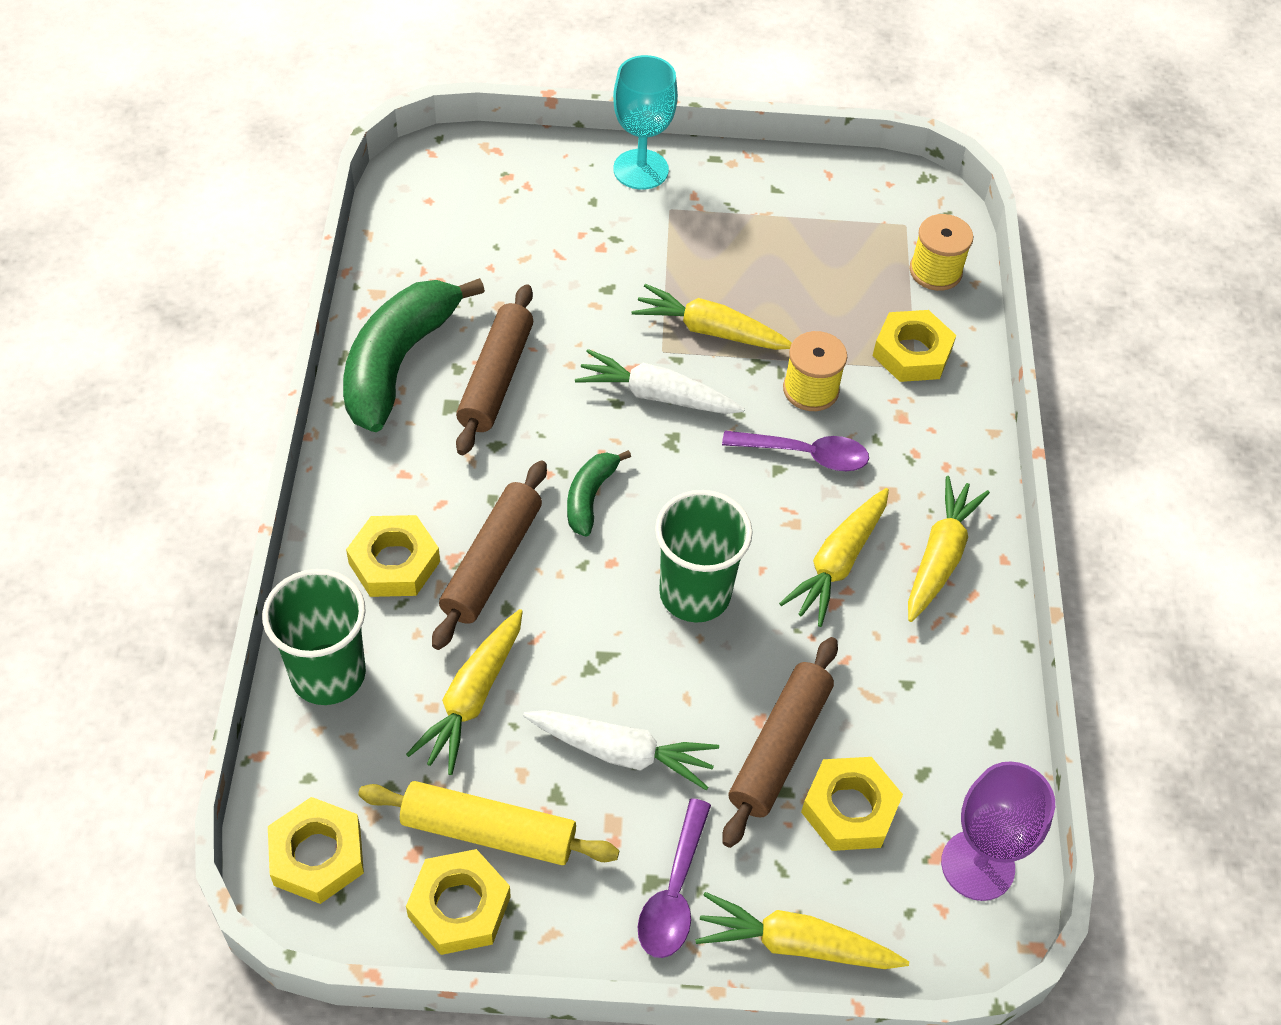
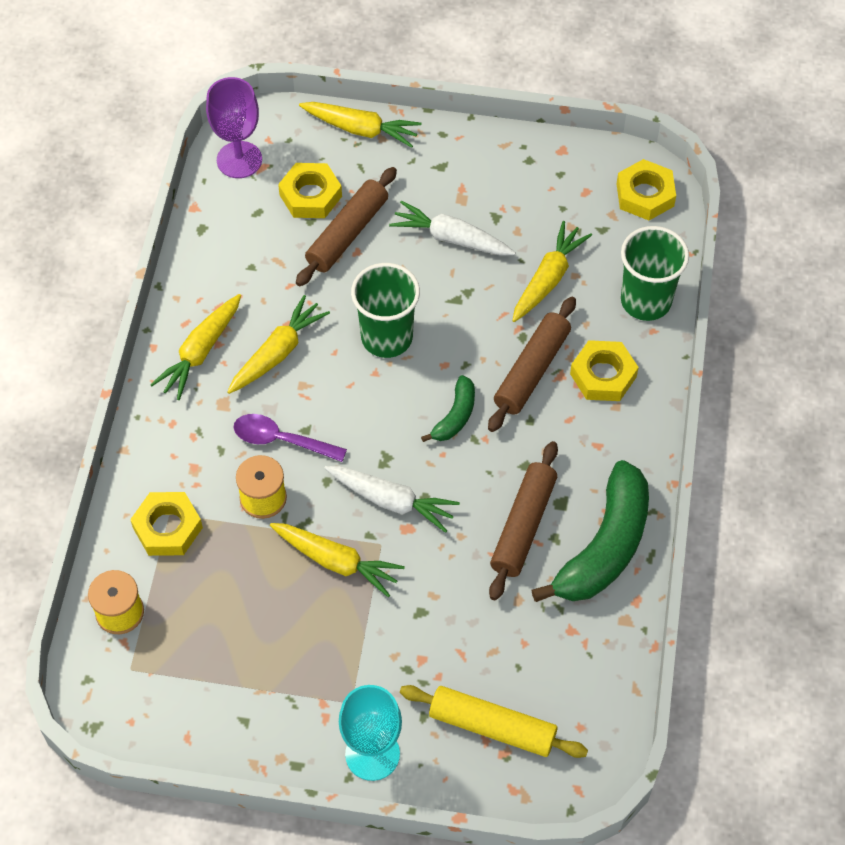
camera: 170 degrees left, 5 degrees up
(459, 906) = (558, 162): yellow nut -> none
(488, 832) = (540, 199): yellow rolling pin -> yellow rolling pin (492, 726)
(674, 892) = (428, 160): purple spoon -> none

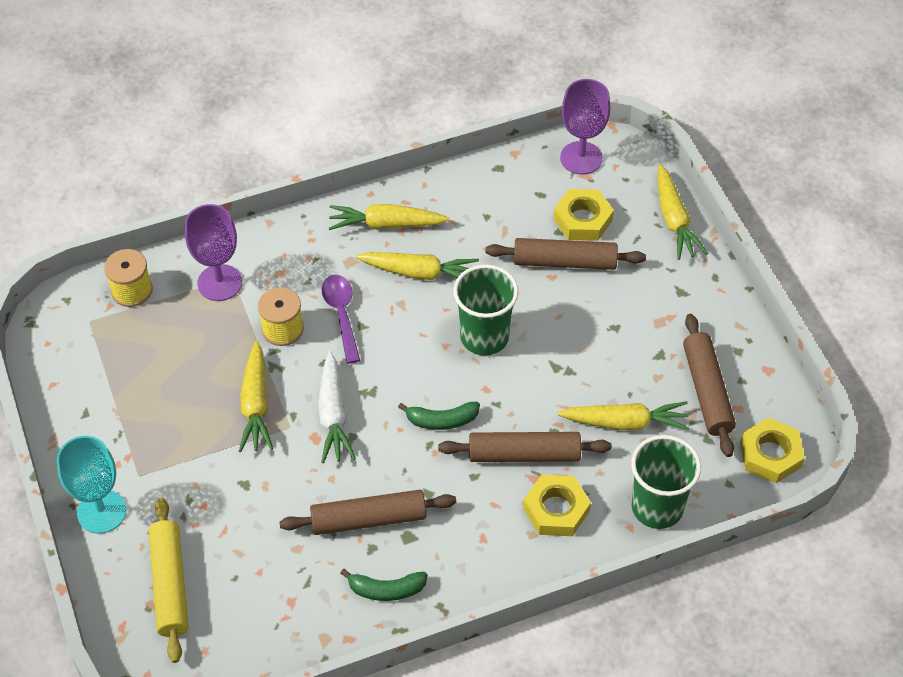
camera: 60 degrees right, 5 degrees down
(167, 528) = (219, 283): yellow nut -> purple goblet
(451, 238) = (614, 334): white carrot -> none
(554, 204) = (707, 391): none -> brown rolling pin
(605, 546) = (386, 589): green banana -> green banana, size x0.49

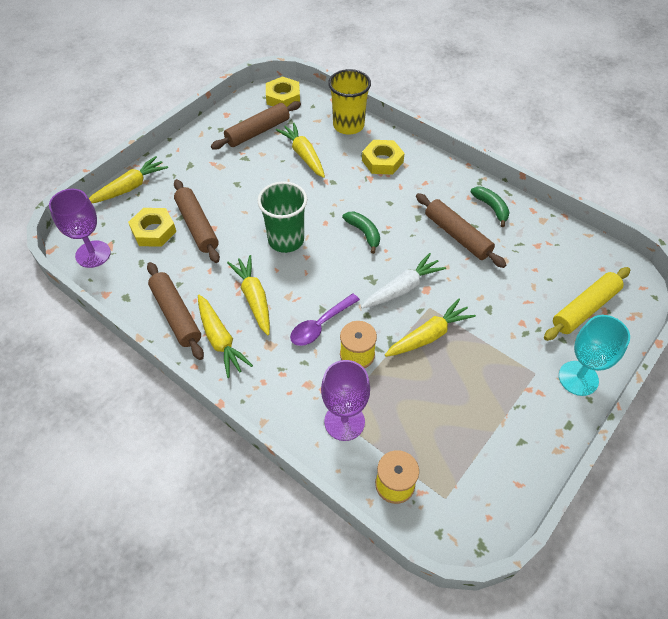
camera: 120 degrees left, 0 degrees up
(524, 454) = (357, 187): brown rolling pin -> brown rolling pin (176, 315)
(657, 507) = (348, 125): green cup -> yellow cup

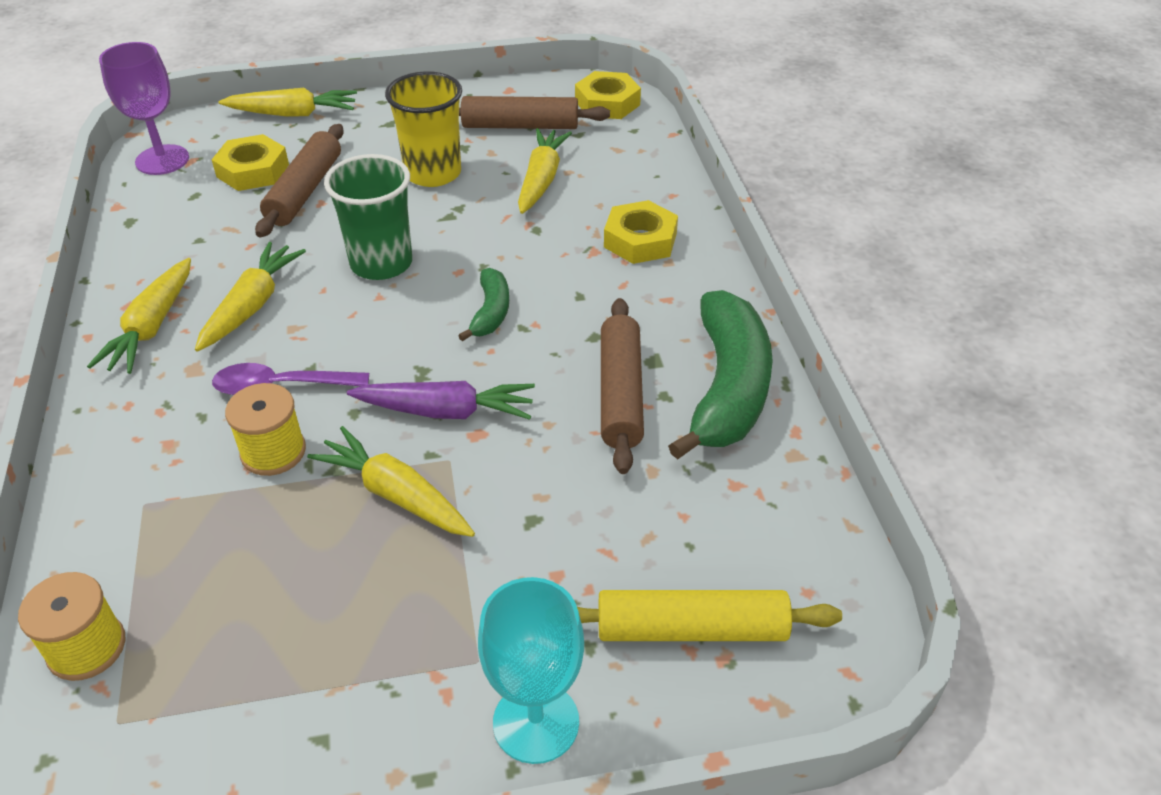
camera: 40 degrees right, 10 degrees down
(176, 315) = (149, 270): brown rolling pin -> none
(344, 421) = (143, 520): purple goblet -> none
(348, 125) = (652, 174): yellow cup -> yellow cup (433, 173)
(402, 288) = (446, 411): white carrot -> purple carrot
(429, 335) = (396, 495): yellow carrot -> yellow carrot turned 150 degrees counterclockwise
(491, 208) = (727, 388): green banana -> green banana, size x2.02

